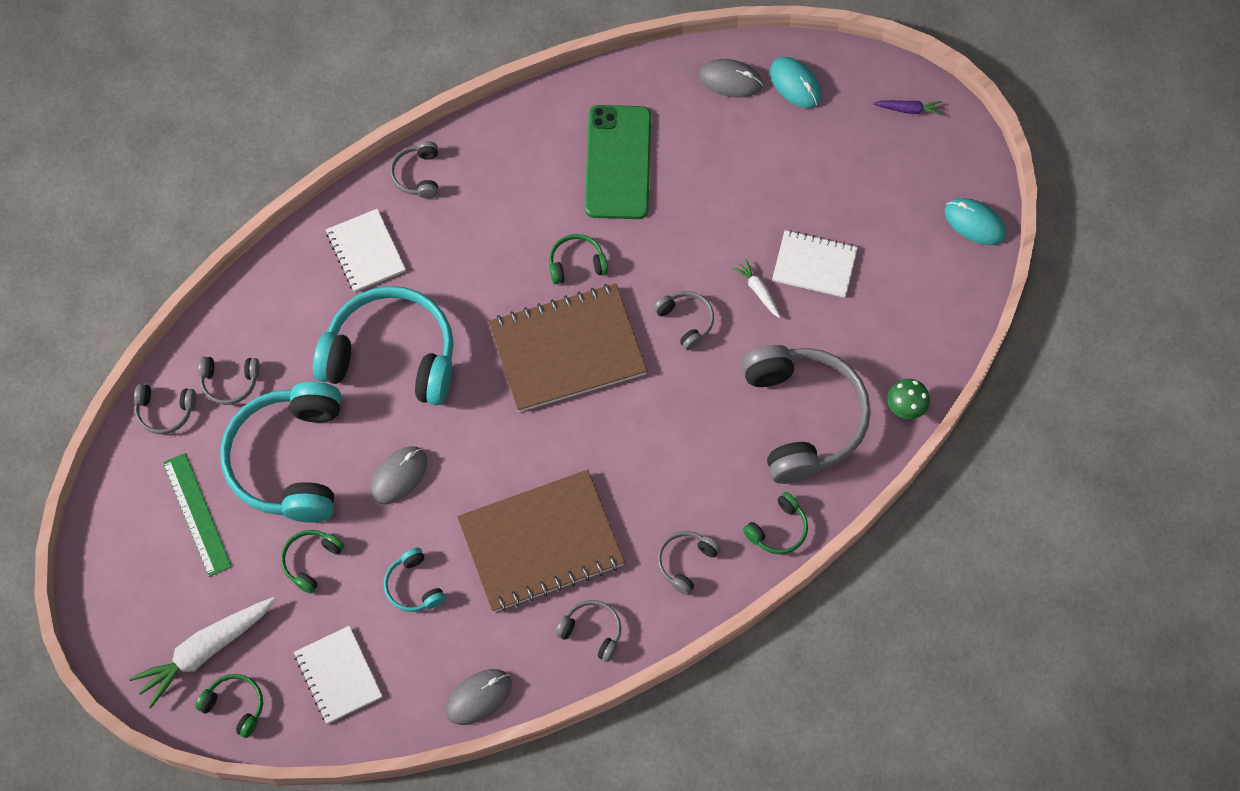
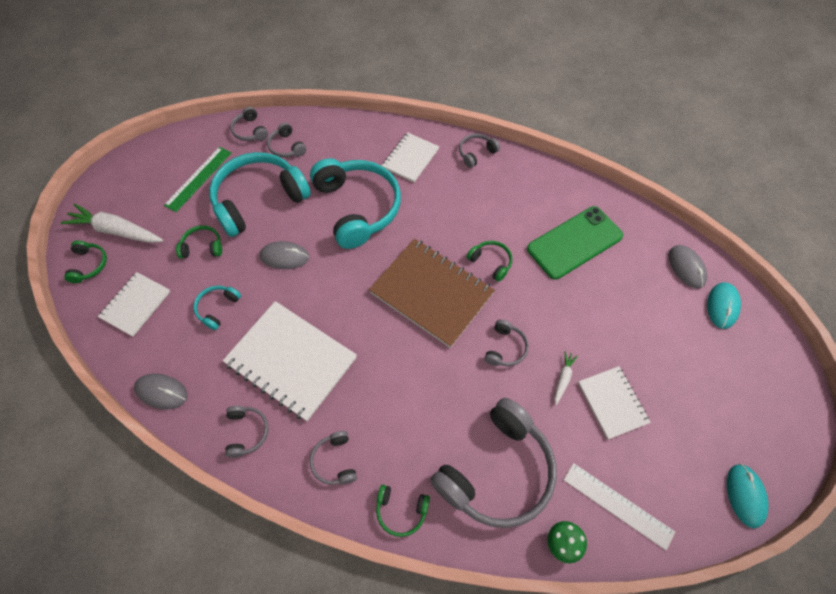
camera: 55 degrees right, 5 degrees down
(541, 542) = (291, 360): brown notebook -> white notebook
(685, 562) = (335, 461): grey headphones -> grey headphones turned 105 degrees counterclockwise
(907, 335) = (618, 505): none -> white ruler
(908, 109) = (779, 389): purple carrot -> none

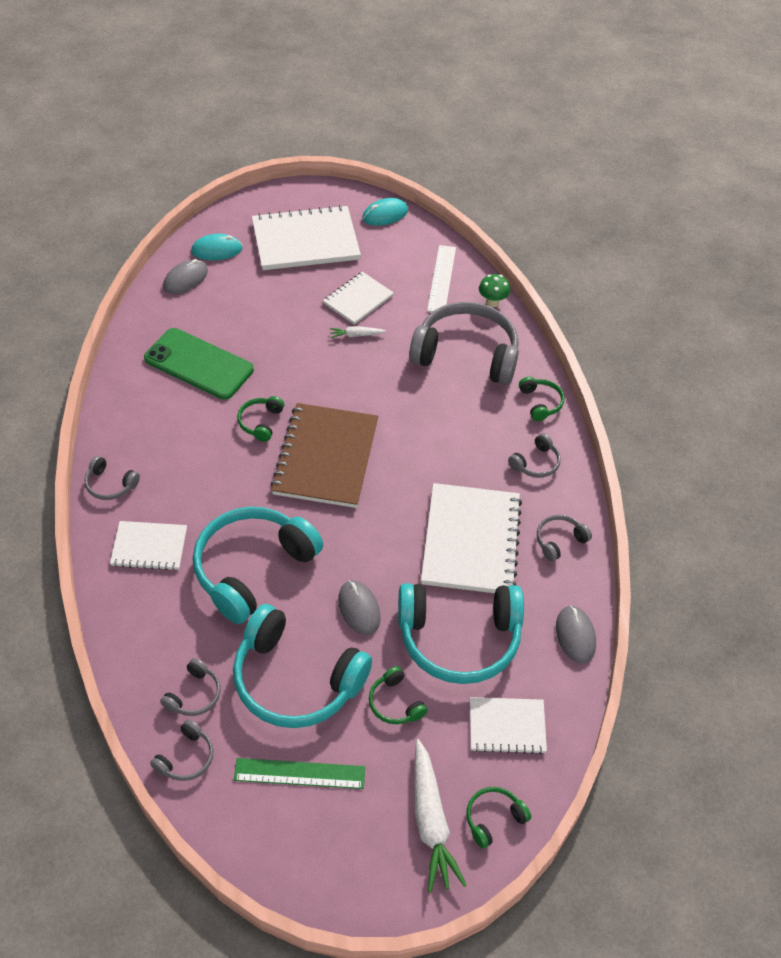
camera: 120 degrees left, 10 degrees down
(217, 308) = (459, 639): turquoise headphones -> turquoise headphones, size x2.28
(505, 348) = (351, 382): grey headphones -> none
(717, 391) = (305, 241): none -> white notebook

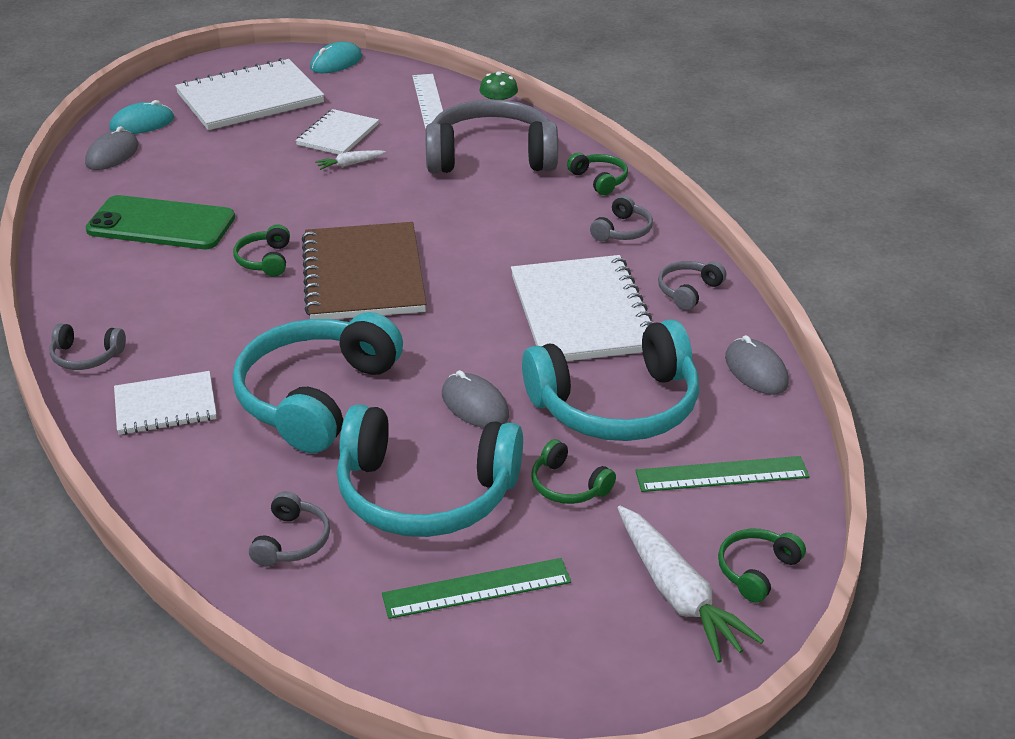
camera: 15 degrees left, 15 degrees down
(186, 758) = (309, 611): grey headphones -> none
(507, 726) = (722, 474): white notebook -> green ruler

